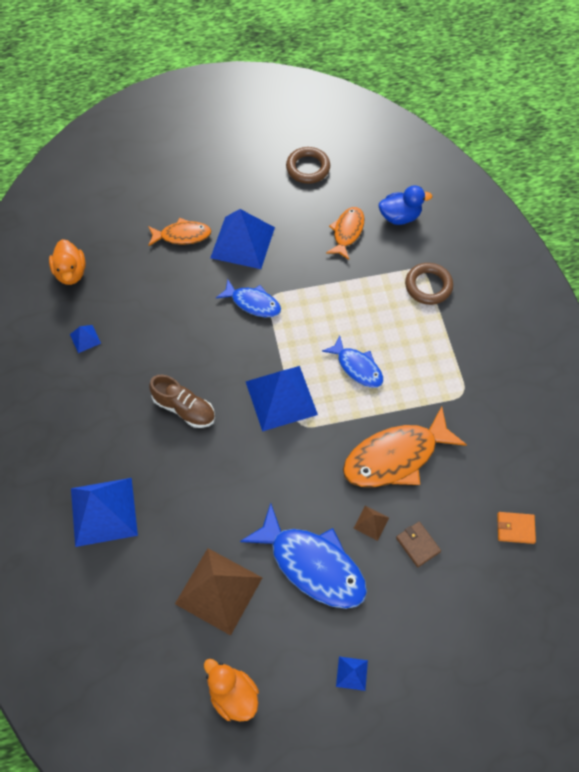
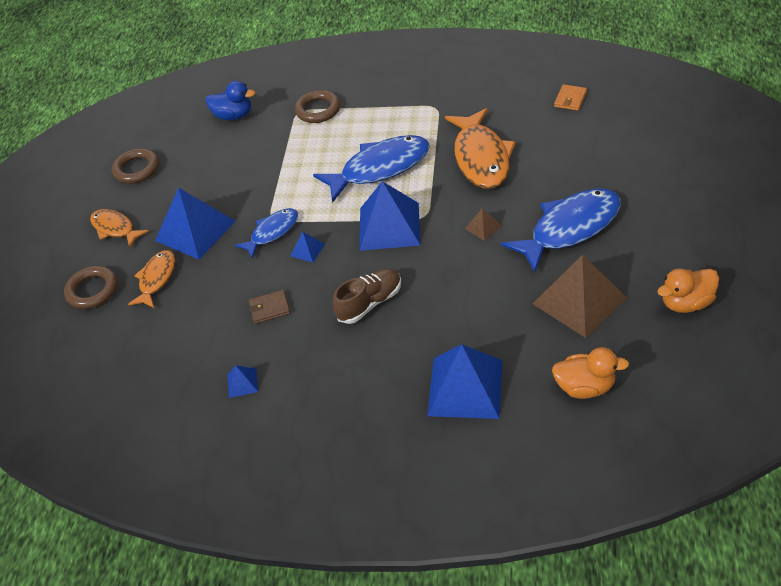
camera: 65 degrees left, 15 degrees down
(71, 272) = (145, 388): orange duck -> orange duck (585, 387)
(162, 195) = (93, 290): none -> brown ring
(347, 232) = (229, 153): orange fish -> orange fish (115, 228)
(351, 673) = (678, 217): blue pyramid -> blue pyramid (307, 250)
(357, 367) = (380, 168): blue fish -> blue fish, size x1.74
(371, 523) = (540, 183): brown pyramid -> brown pyramid (483, 227)
(400, 217) = (234, 116): blue duck -> blue duck turned 90 degrees clockwise
(418, 545) = (569, 157): brown wallet -> brown wallet (270, 308)

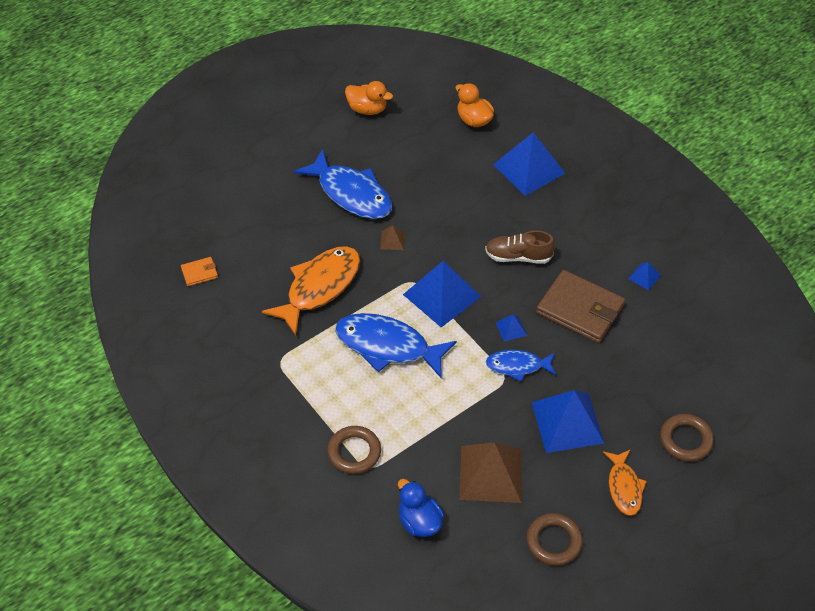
camera: 140 degrees left, 5 degrees up
(156, 279) = (632, 405): orange fish -> none
(270, 308) = (580, 309): brown wallet -> brown wallet, size x2.18
(570, 228) = (351, 193): blue fish -> blue fish turned 150 degrees counterclockwise
(579, 300) = (411, 155): brown pyramid -> brown pyramid (490, 473)

